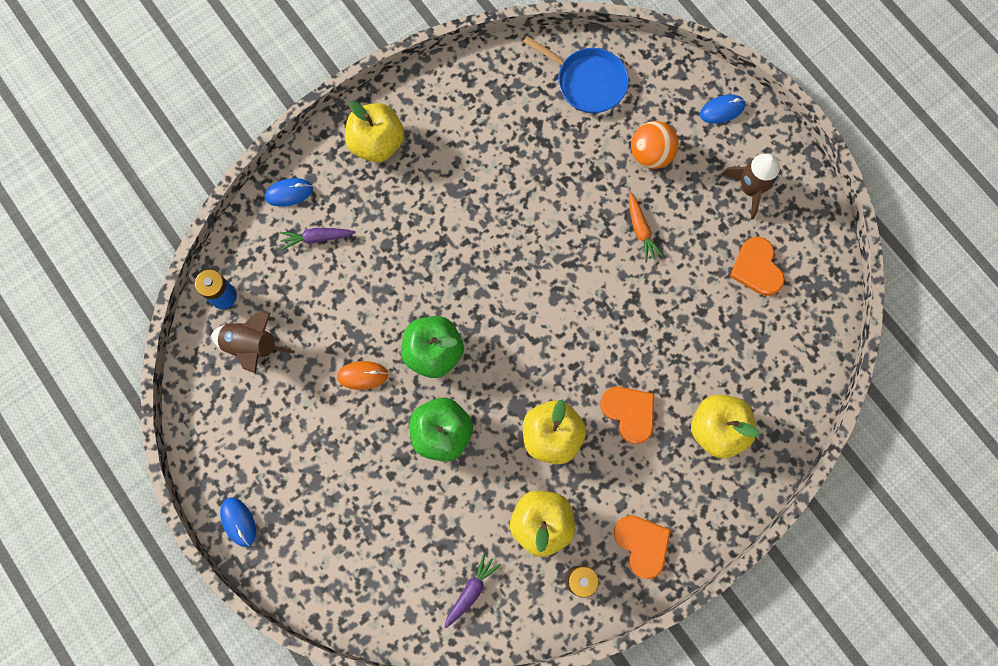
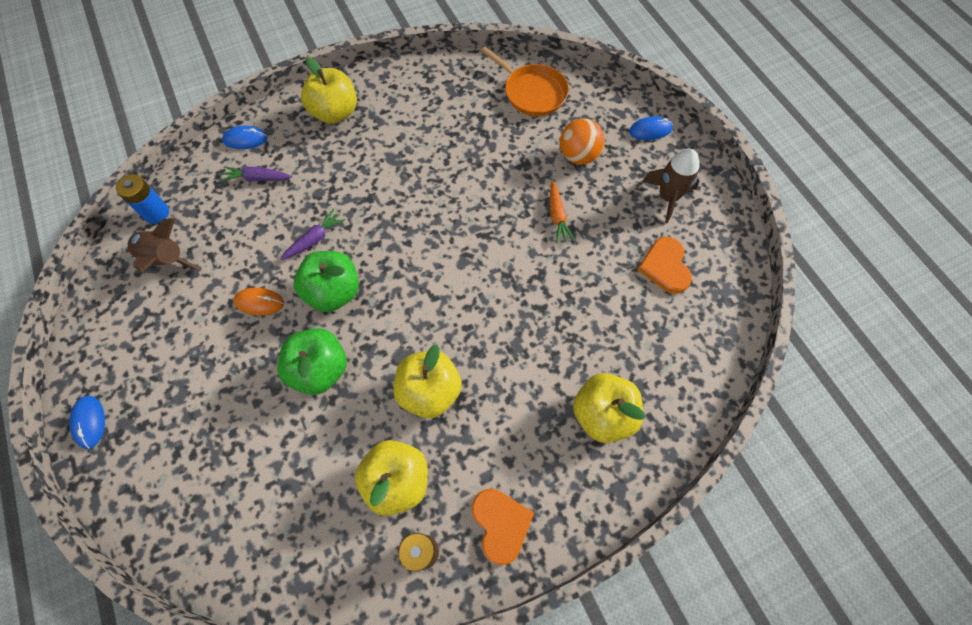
camera: 10 degrees right, 10 degrees down
(471, 591) = (302, 542): purple carrot -> purple carrot (314, 239)
(588, 82) = (532, 92): blue pan -> orange pan
(629, 413) = (514, 382): orange heart -> none

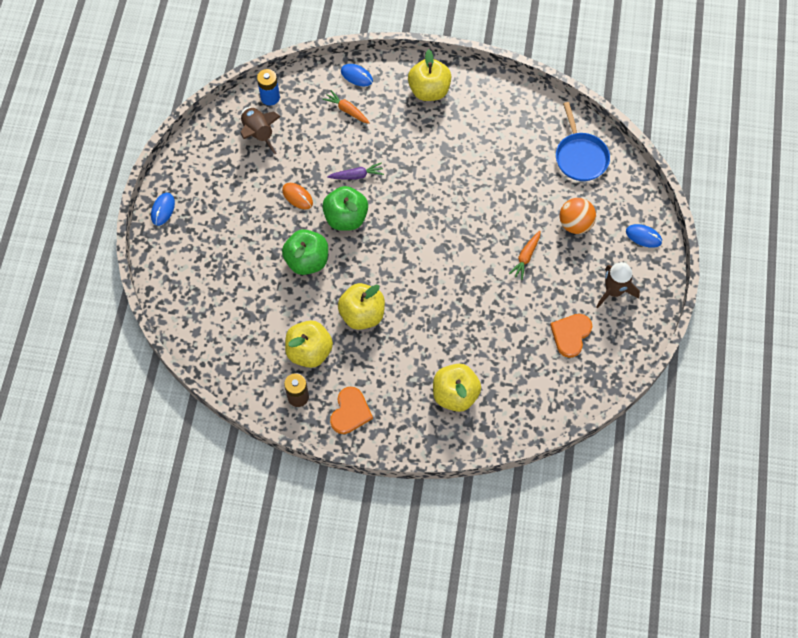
camera: 35 degrees right, 0 degrees up
(258, 178) = (347, 110): purple carrot -> orange carrot
(532, 92) = (580, 157): orange pan -> blue pan

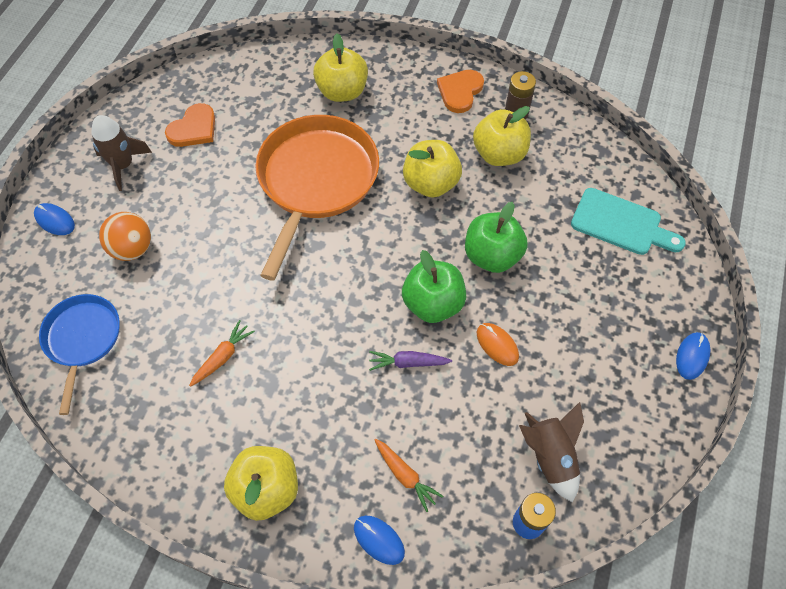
camera: 170 degrees left, 5 degrees down
(209, 303) = (621, 224): none -> turquoise cutting board
(455, 302) = (316, 180): none -> orange pan
(526, 257) = (211, 219): orange carrot -> orange carrot (222, 357)

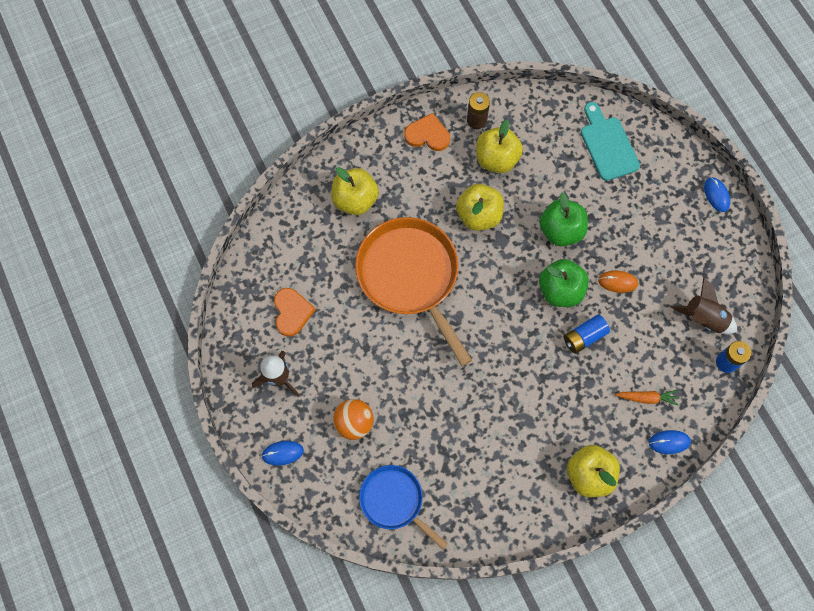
camera: 45 degrees left, 10 degrees up
(222, 357) = (484, 432): orange carrot -> none
(408, 363) = (584, 337): purple carrot -> blue battery
(460, 91) = (427, 135): orange heart -> orange heart turned 120 degrees clockwise
(621, 224) = (607, 145): turquoise cutting board -> turquoise cutting board turned 90 degrees counterclockwise

